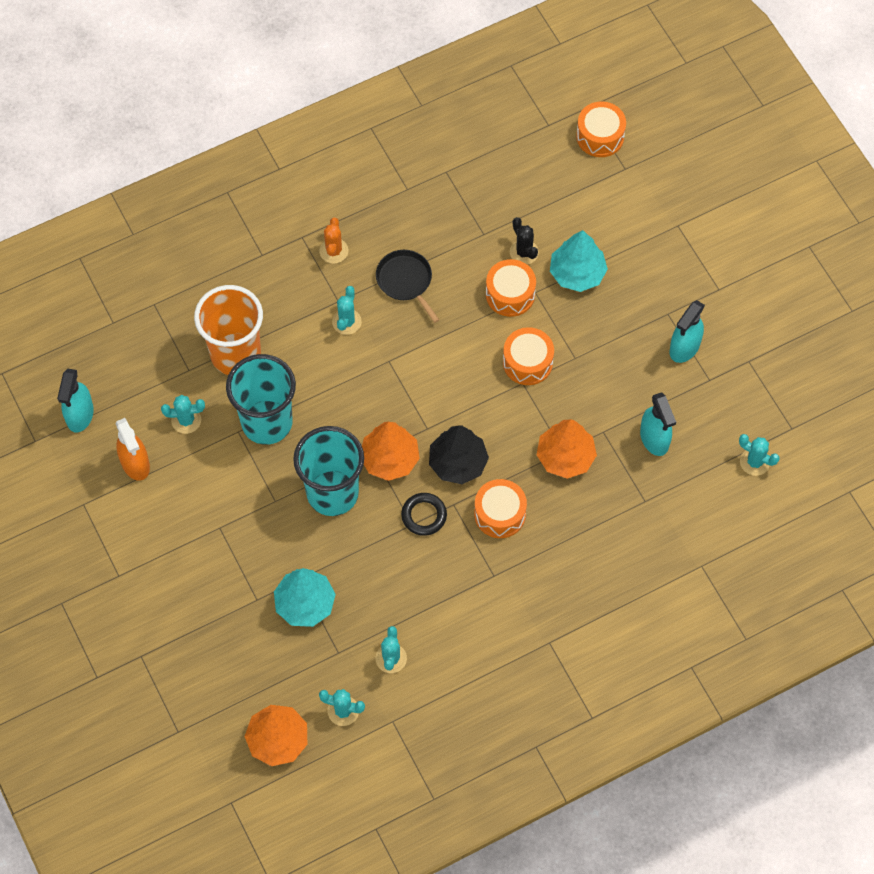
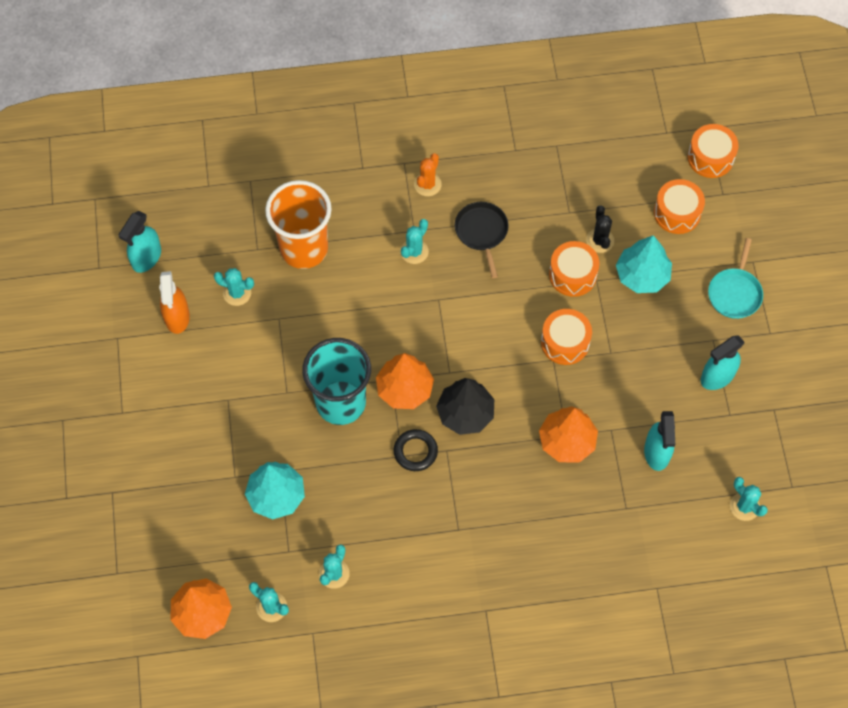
camera: 20 degrees right, 0 degrees up
(267, 422) = (307, 319): turquoise cup -> none
(500, 514) = (485, 474): orange drum -> orange drum (677, 213)
(671, 261) = (735, 293): none -> turquoise pan

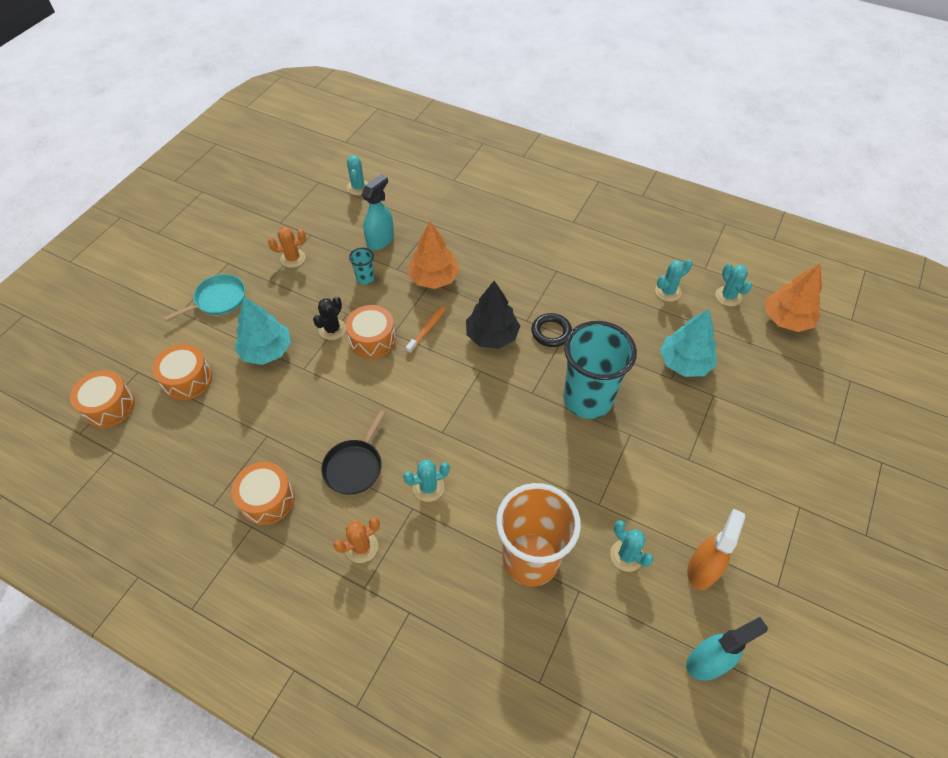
camera: 145 degrees left, 10 degrees down
(404, 389) = (526, 379): orange tree -> none
(527, 382) = (427, 329): none -> orange toothbrush
(572, 275) = (317, 384): orange drum -> orange drum (267, 499)
(600, 240) = (268, 396): black cactus -> black cactus (332, 329)
(630, 399) = (365, 278): none -> turquoise cup
(717, 377) = (293, 258): turquoise spray bottle -> orange cactus

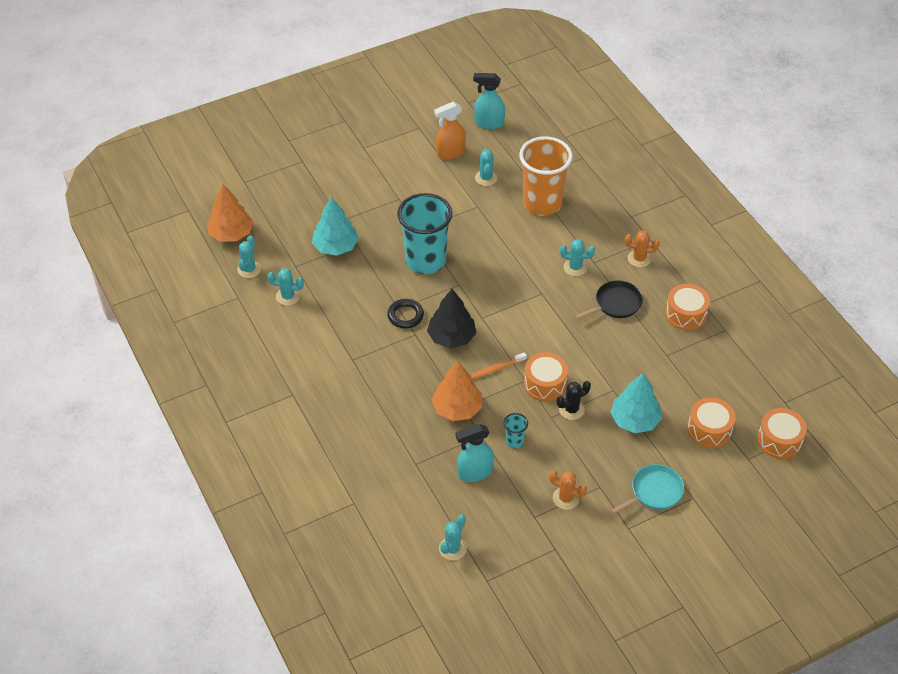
camera: 145 degrees left, 5 degrees down
(218, 299) = (654, 491): turquoise pan -> turquoise pan turned 150 degrees clockwise

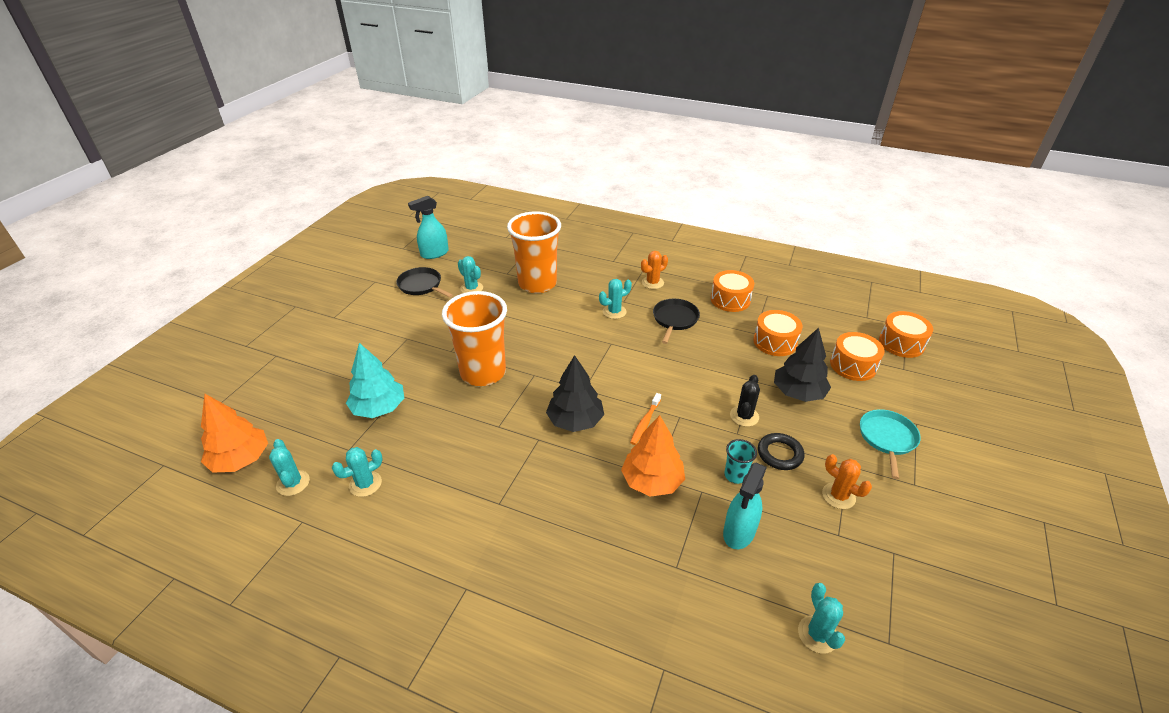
camera: 40 degrees left, 10 degrees down
(405, 316) = (512, 428): black ring -> black ring (779, 454)
(425, 261) = (483, 373): turquoise cup -> orange cup
(450, 153) = (421, 285): orange spray bottle -> black pan
(545, 384) = (698, 409): orange drum -> orange drum (775, 342)
(566, 498) = (838, 496): orange cactus -> orange cactus turned 60 degrees clockwise
(635, 420) = (798, 393): turquoise tree -> black tree

